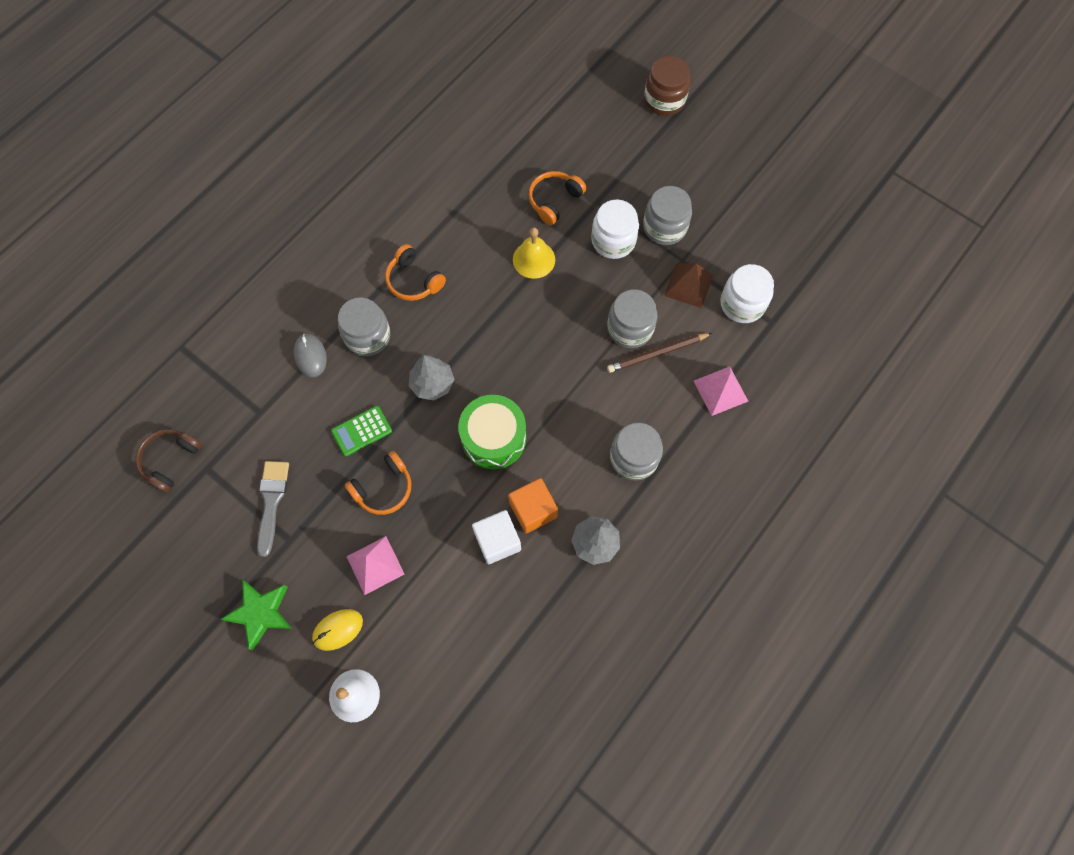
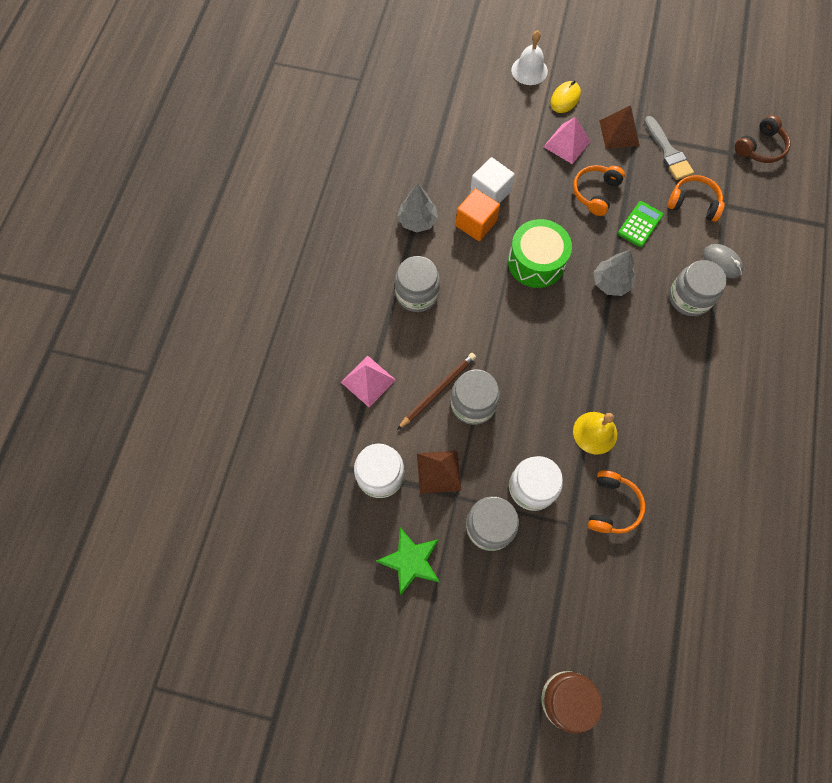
camera: 155 degrees right, 0 degrees up
(170, 460) = (760, 148): brown headphones -> brown headphones turned 45 degrees clockwise
(261, 613) = (622, 87): green star -> green star (410, 561)
(307, 552) = (619, 133): none -> brown pyramid
(413, 280) = (686, 363): orange headphones -> orange headphones (693, 203)

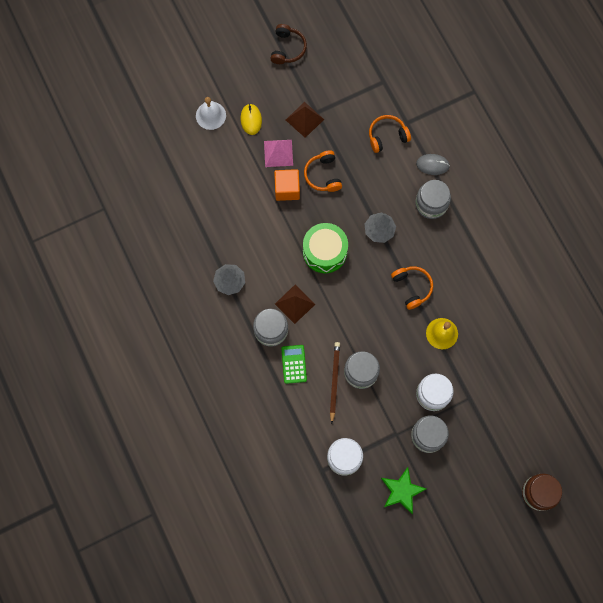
camera: 40 degrees left, 5 degrees up
(368, 381) = (289, 409): pink pyramid -> none
(439, 471) = (375, 428): brown pyramid -> brown pyramid (295, 304)
(476, 223) = (267, 255): orange cube -> orange cube (287, 189)
(490, 193) = (258, 226): white cube -> none
(612, 506) = (483, 369): orange headphones -> orange headphones (412, 287)
(640, 224) = (366, 176): green calculator -> green calculator (294, 364)
(668, 152) = (345, 110): grey brush -> none
(760, 148) = (398, 64): brown headphones -> brown headphones (287, 48)

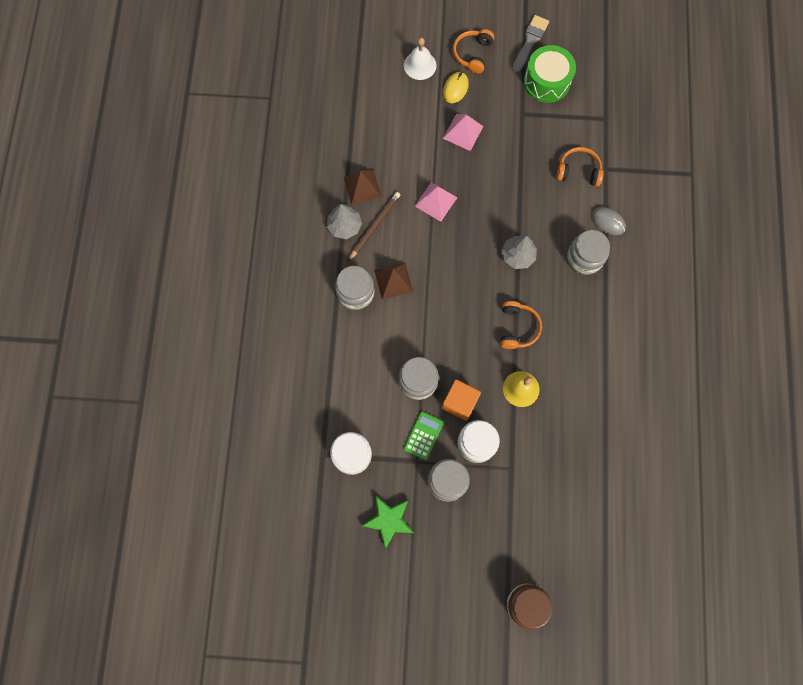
camera: 30 degrees right, 0 degrees up
(287, 48) = (530, 41): brown headphones -> grey brush
(287, 189) = (451, 170): orange cube -> orange cube (459, 402)
(290, 221) = (436, 201): none -> pink pyramid
(294, 364) = (358, 337): green calculator -> green calculator (423, 435)
(304, 119) = (507, 114): brown pyramid -> brown pyramid (362, 186)
(323, 175) = (493, 175): orange headphones -> orange headphones (472, 54)
(325, 252) = (452, 247): green drum -> green drum (547, 82)
(334, 381) = (387, 375): brown pencil -> brown pencil (374, 226)

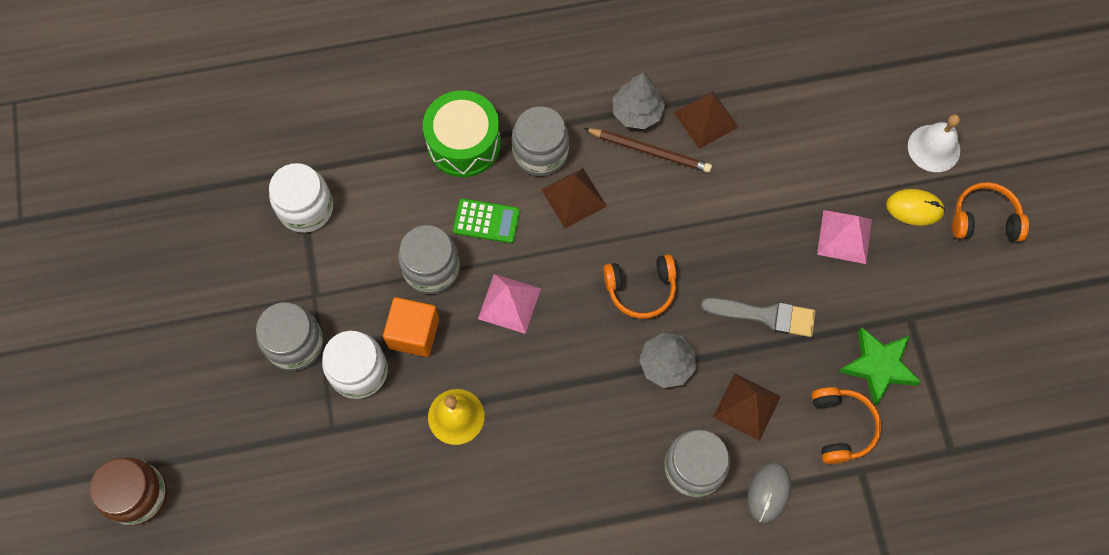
camera: 75 degrees right, 5 degrees down
(389, 520) = (224, 278): green star -> green star (878, 366)
(423, 435) = (354, 295): green calculator -> green calculator (486, 221)
(436, 201) = (716, 225): pink pyramid -> pink pyramid (509, 303)
(518, 328) = (550, 390): orange headphones -> orange headphones (641, 289)
(530, 41) = (1043, 300): grey brush -> grey brush (765, 315)
(547, 82) = (981, 343): green drum -> green drum (464, 143)
(554, 218) = (747, 406): none -> brown pyramid

